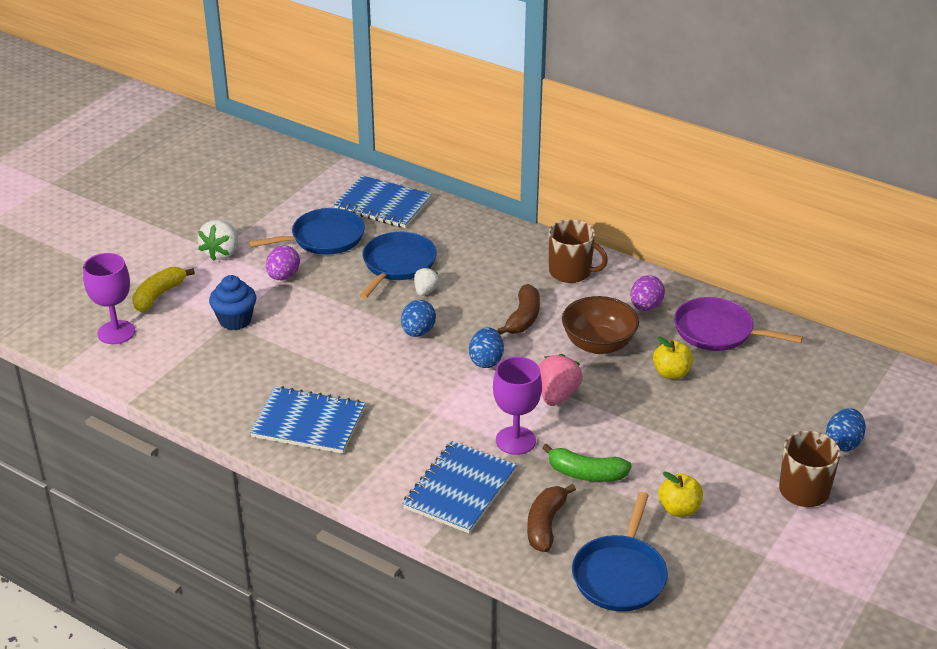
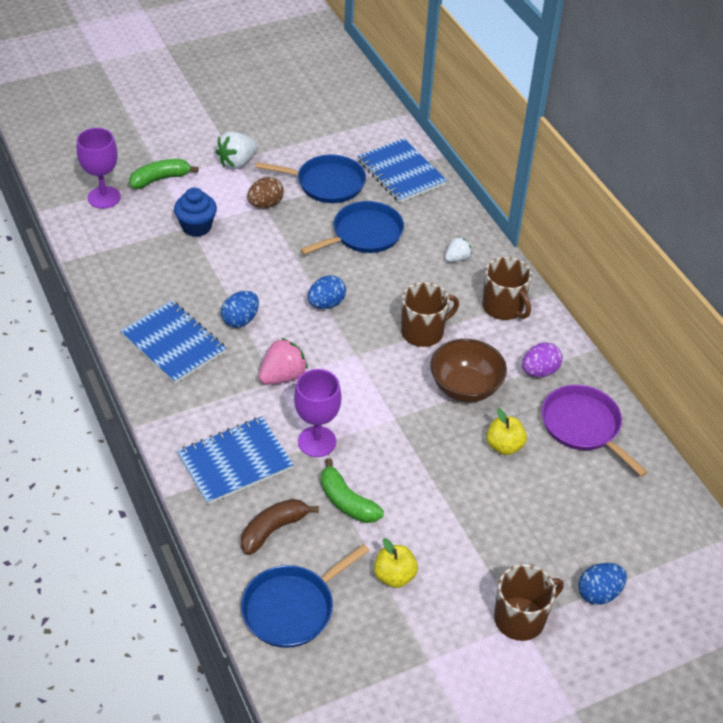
camera: 30 degrees right, 10 degrees up
(159, 295) = (160, 179): yellow banana -> green banana
(283, 276) = (265, 204): purple egg -> brown egg
(425, 291) = (365, 269): white strawberry -> white strawberry (457, 258)
(486, 361) = (358, 357): blue egg -> blue egg (240, 320)
(523, 318) = (423, 332): brown banana -> brown mug
(557, 395) = (387, 417): pink strawberry -> pink strawberry (283, 376)

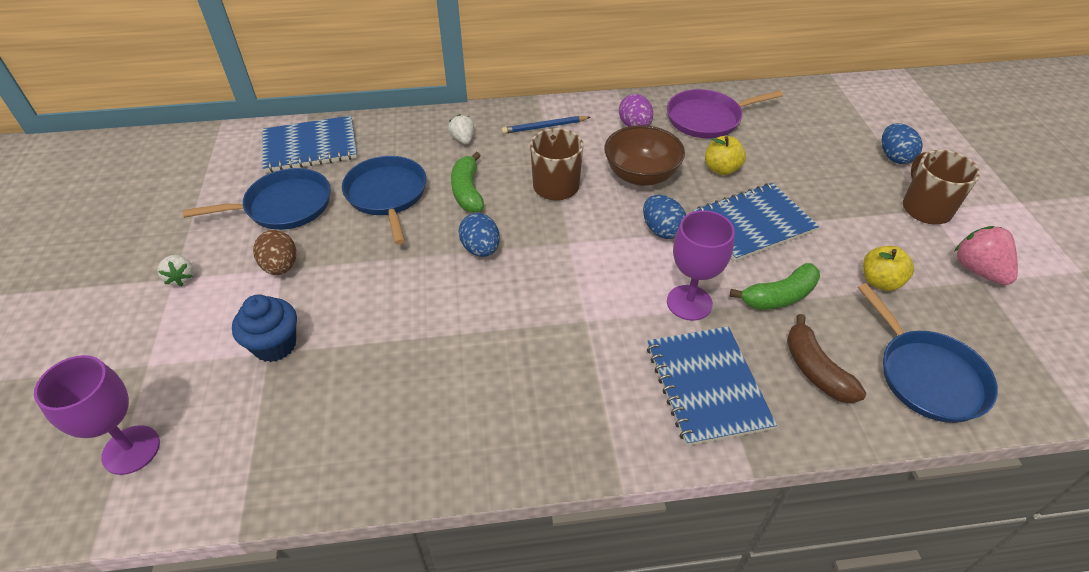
camera: 70 degrees left, 0 degrees up
(160, 179) = (147, 369): green banana -> green banana (467, 191)
(173, 344) = (483, 414): blue notebook -> blue notebook (753, 224)
(237, 162) = (181, 278): white strawberry -> white strawberry, size x0.61
(240, 320) = (471, 333): blue egg -> blue egg (661, 230)
(283, 376) = (580, 311): pink strawberry -> pink strawberry (978, 270)
(326, 183) = (284, 206): blue pan -> blue pan turned 45 degrees clockwise
(503, 307) = (544, 127): brown mug -> blue pencil

